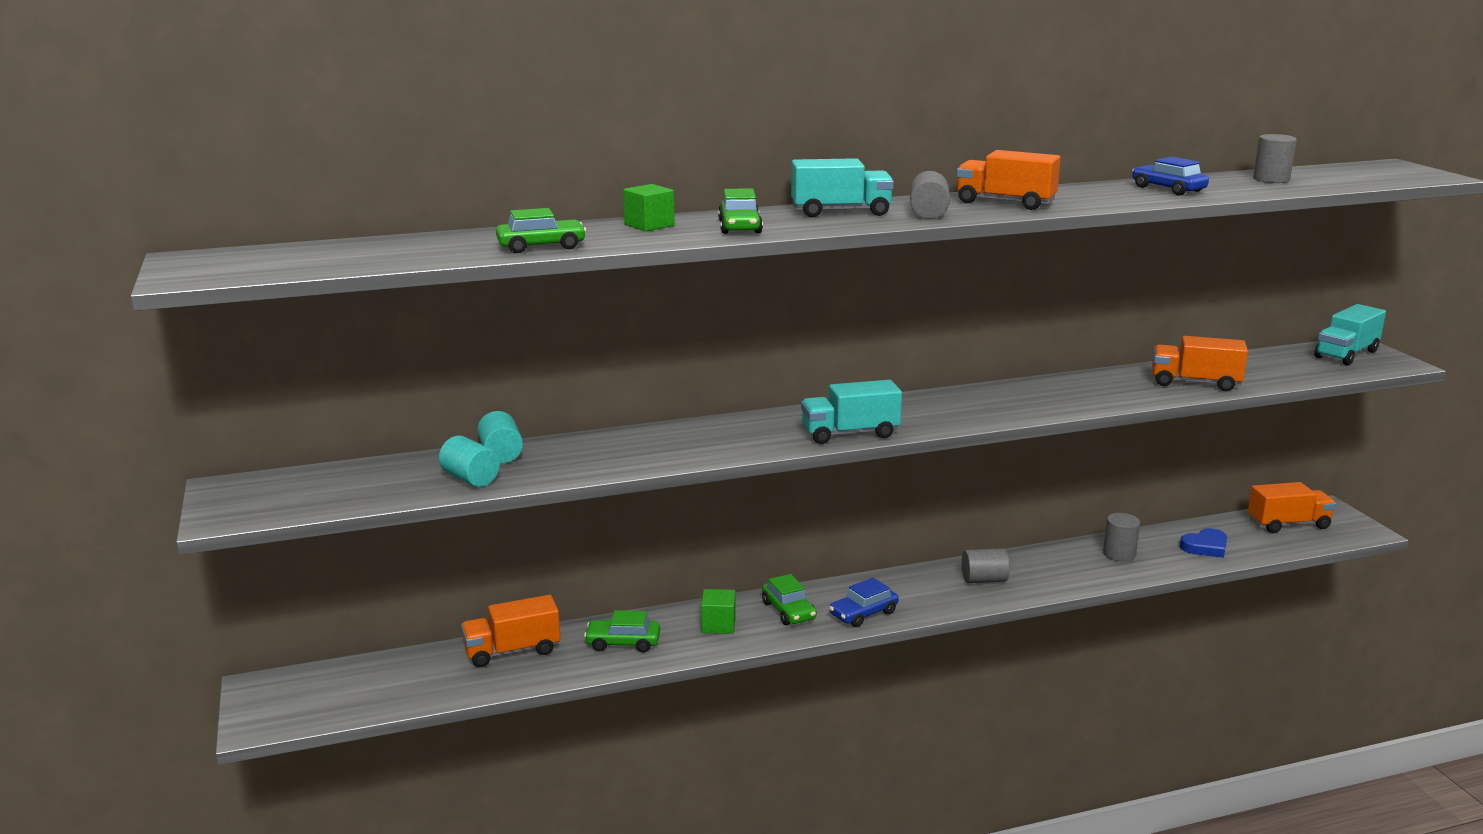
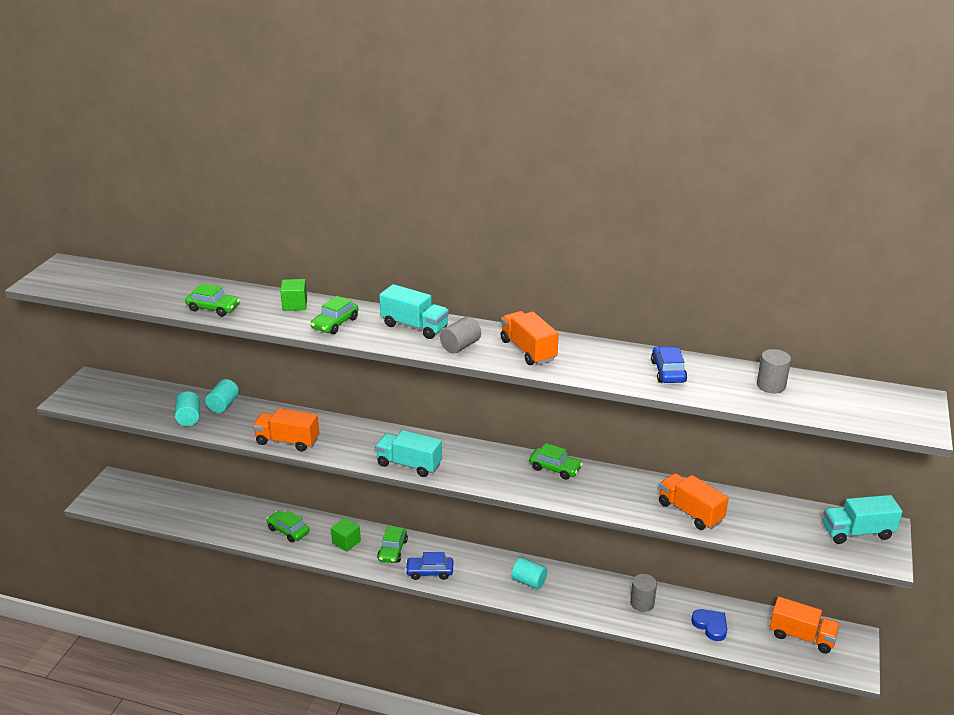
camera: 35 degrees right, 10 degrees up
(512, 651) = (234, 510): orange truck -> orange truck (287, 441)
(984, 580) = (529, 581): grey cylinder -> turquoise cylinder
(1011, 391) = (555, 468): none -> green car
(1205, 547) = (710, 626): blue heart -> blue heart turned 135 degrees counterclockwise

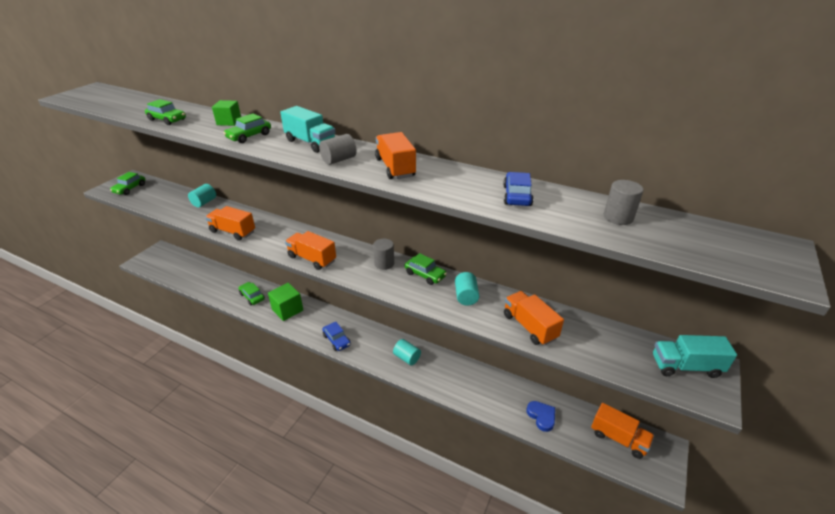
camera: 10 degrees right, 5 degrees up
(189, 418) = (175, 209): turquoise cylinder -> turquoise cylinder (466, 296)
(346, 542) = (287, 310): green cube -> green cube, size x1.56
(392, 550) = (317, 320): green car -> green car (130, 189)
(409, 464) = (312, 259): turquoise truck -> orange truck
(429, 572) = (336, 340): blue car -> blue car turned 135 degrees counterclockwise
(642, 603) = (489, 388): grey cylinder -> grey cylinder (384, 263)

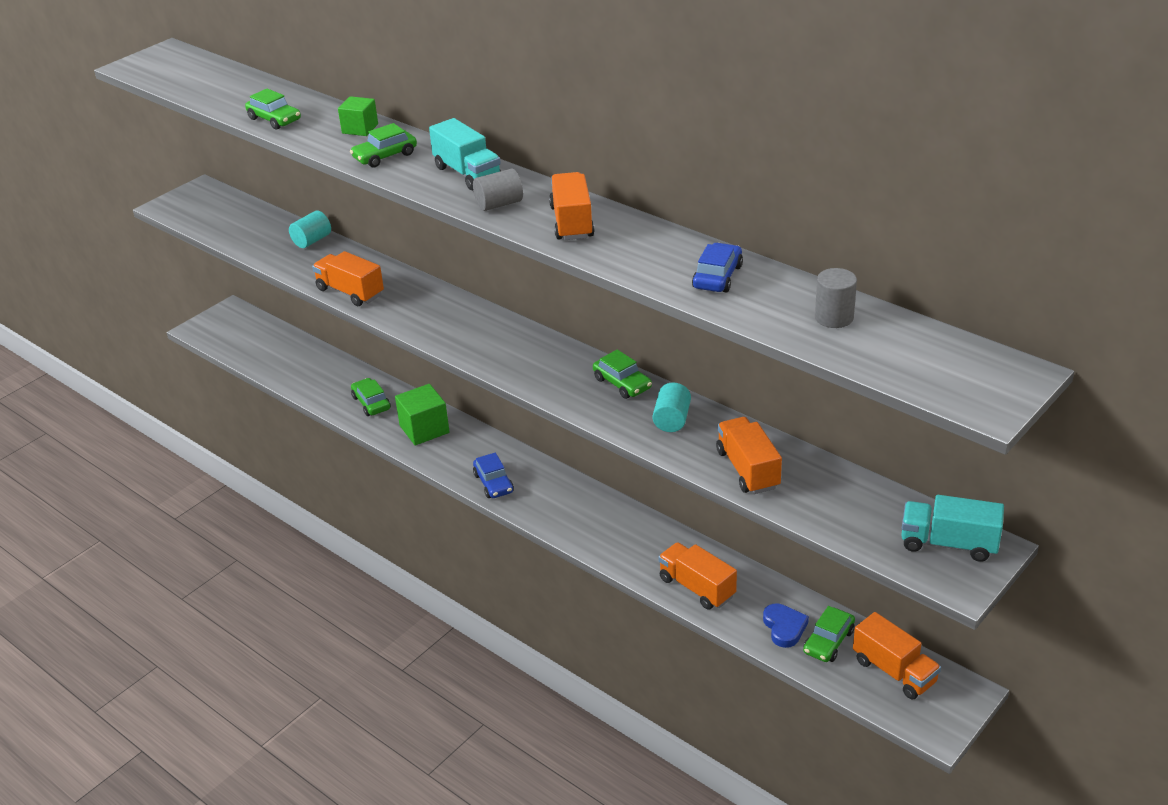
camera: 15 degrees right, 0 degrees up
(130, 189) = (201, 208): green car -> green car (828, 641)
(312, 259) = (460, 344): orange truck -> orange truck (697, 587)
(384, 263) = (566, 361): grey cylinder -> none
(407, 358) = (598, 521): turquoise cylinder -> none

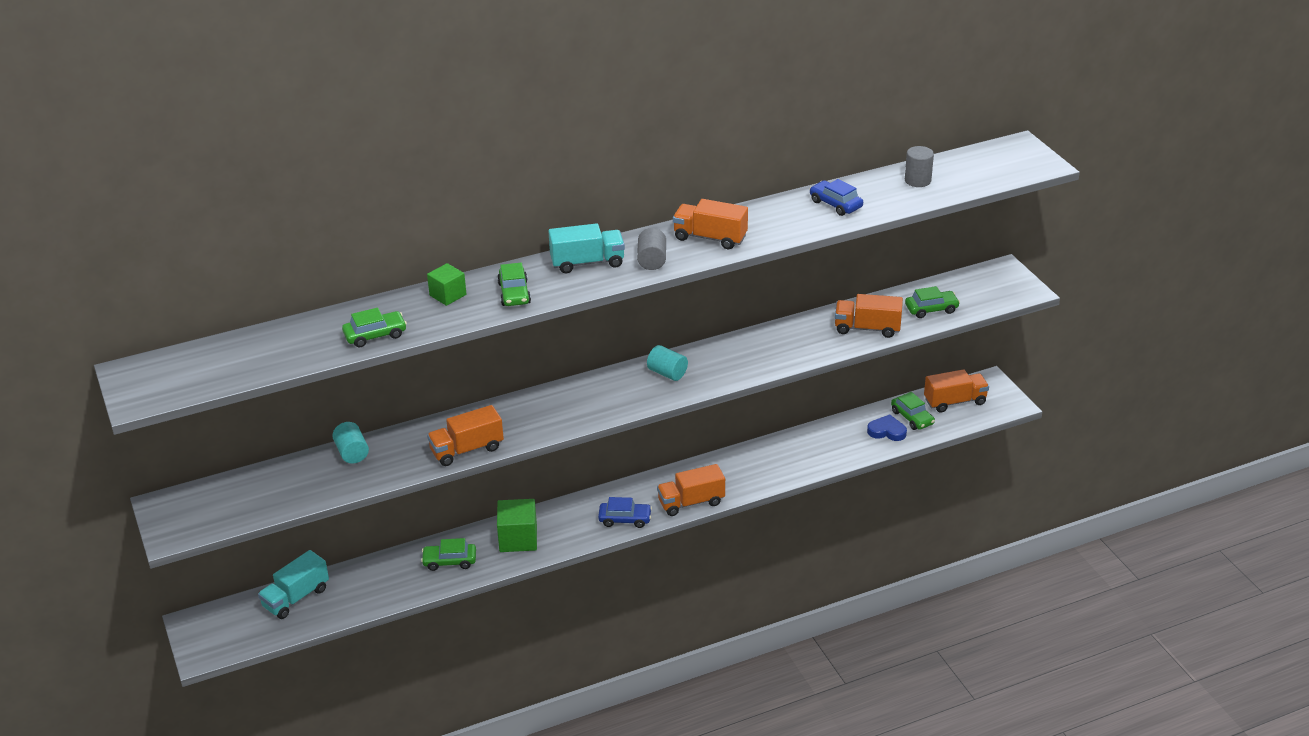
camera: 65 degrees left, 0 degrees up
(622, 383) = (727, 349): green car -> green car (931, 309)
(672, 420) = (788, 341): turquoise cylinder -> turquoise cylinder (667, 373)
(697, 587) = (821, 455): orange truck -> orange truck (691, 502)
(948, 544) = (991, 282): turquoise truck -> turquoise truck (296, 598)

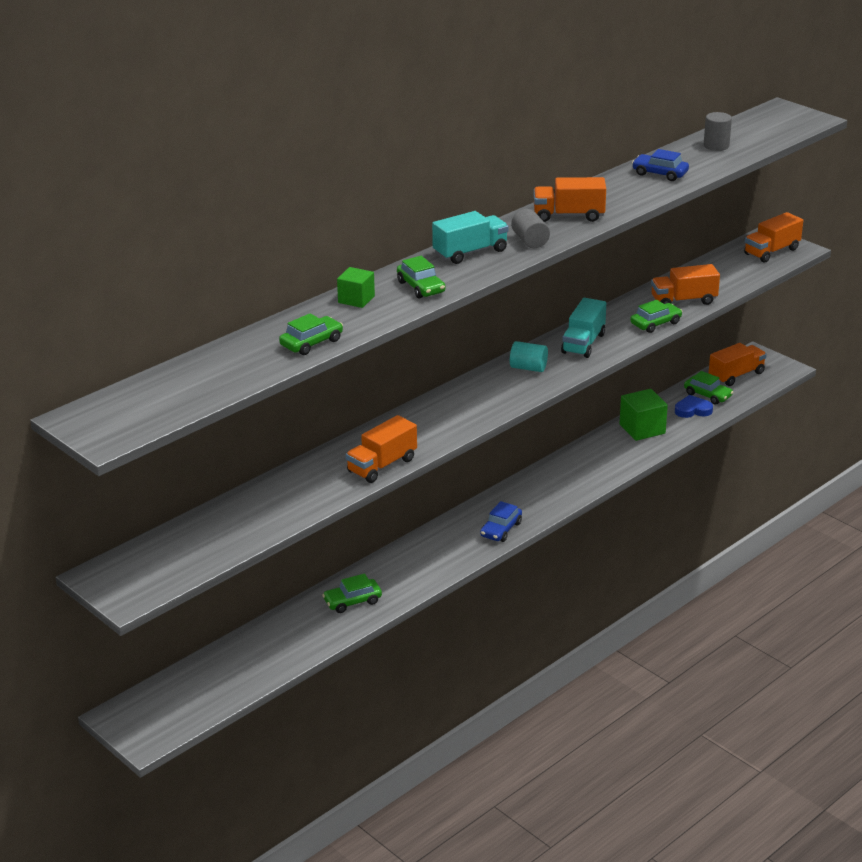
camera: 20 degrees left, 5 degrees down
(296, 598) = (214, 668): turquoise truck -> turquoise truck (583, 343)
(352, 453) = (267, 491): turquoise cylinder -> none
(518, 539) = (408, 568): green cube -> green cube (642, 429)
(625, 519) = (501, 529): blue car -> blue car turned 135 degrees clockwise
(691, 502) = (554, 502): orange truck -> orange truck (771, 251)
(931, 309) = (728, 277): green car -> green car (655, 323)

